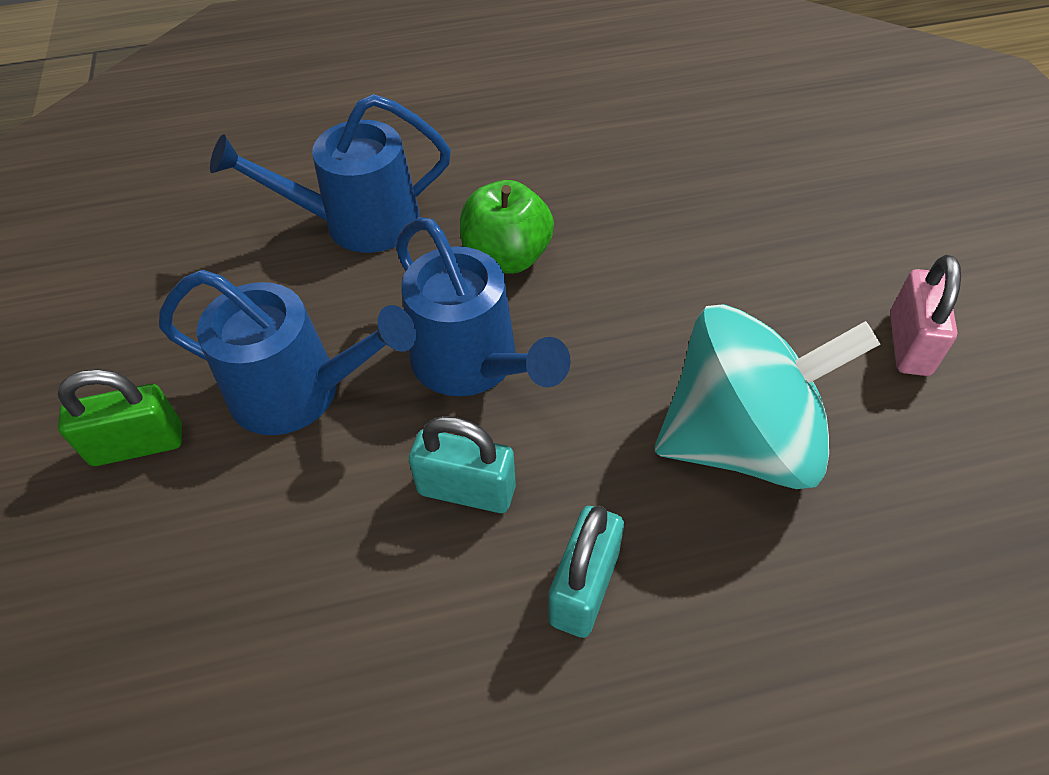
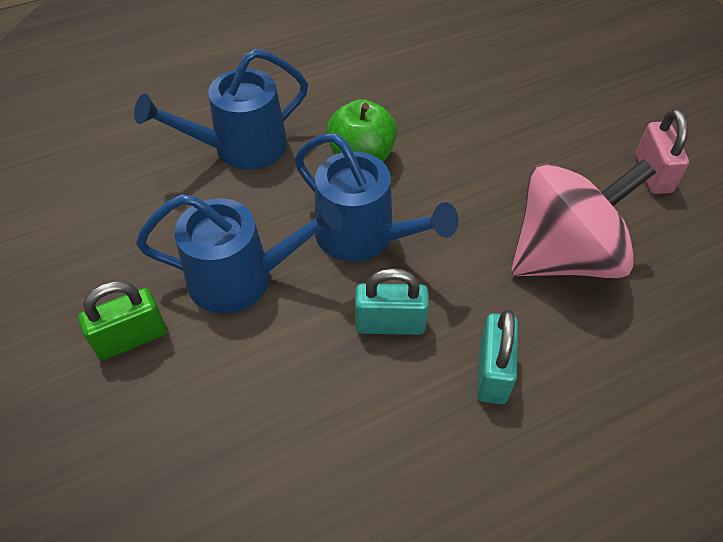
camera: 15 degrees left, 0 degrees up
(741, 440) = (564, 256): turquoise spinning top -> pink spinning top

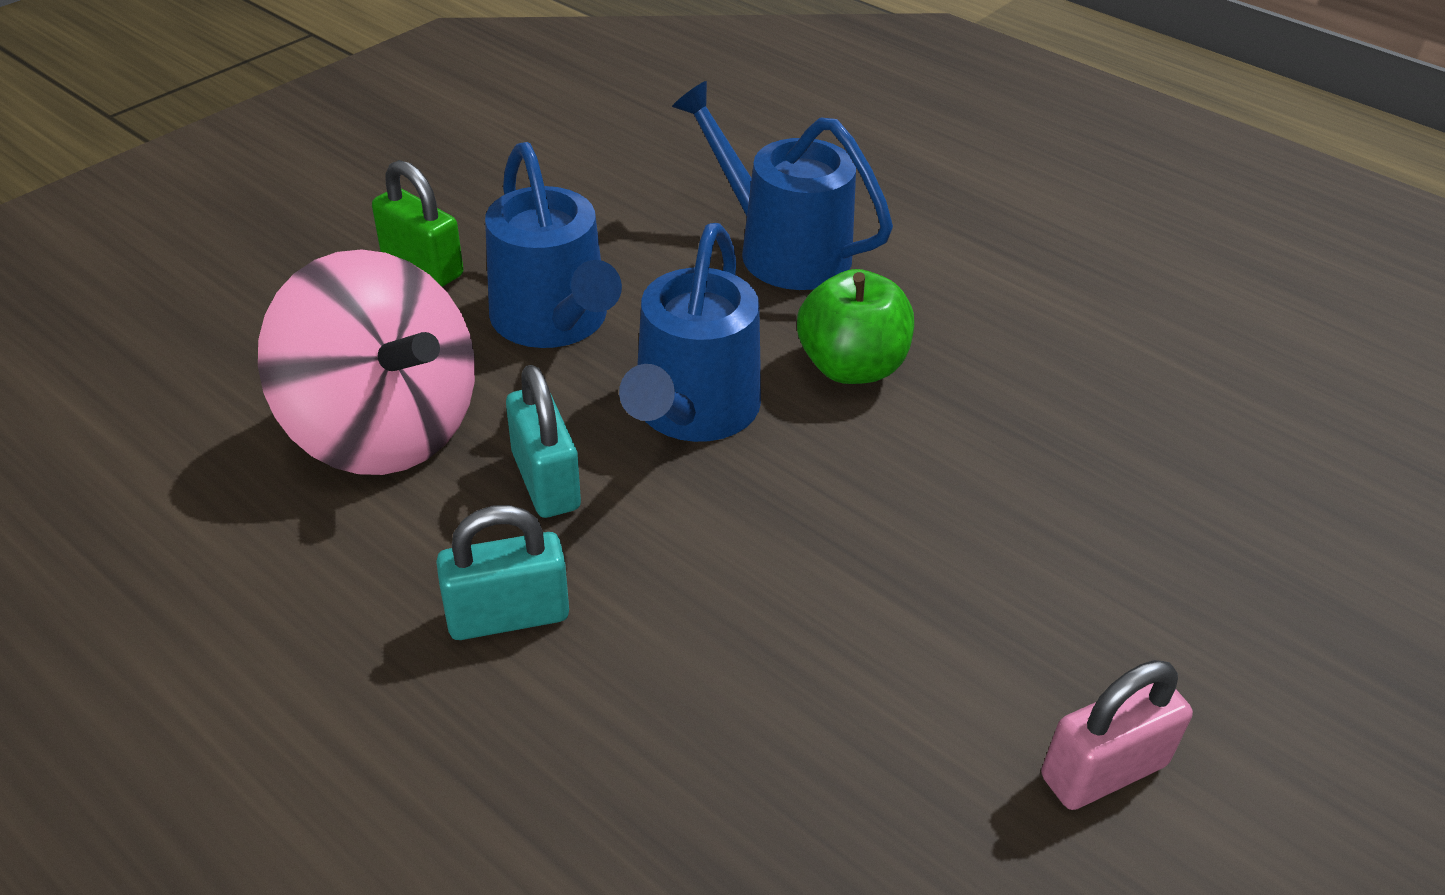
camera: 65 degrees right, 10 degrees down
(564, 256) = (793, 663): pink spinning top -> pink spinning top (384, 429)

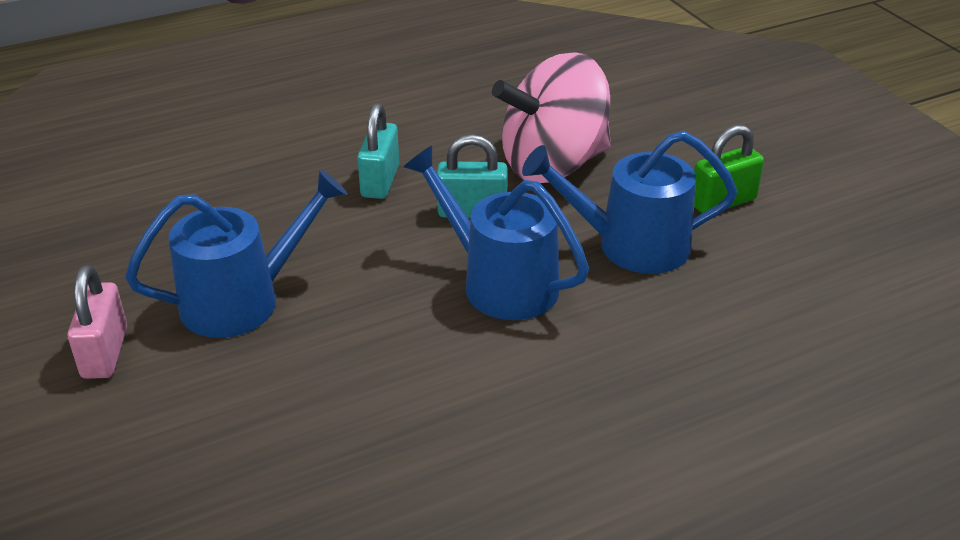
camera: 115 degrees right, 5 degrees down
(783, 249) = (681, 389): blue watering can -> blue watering can (242, 300)
(851, 367) = (504, 376): green apple -> none

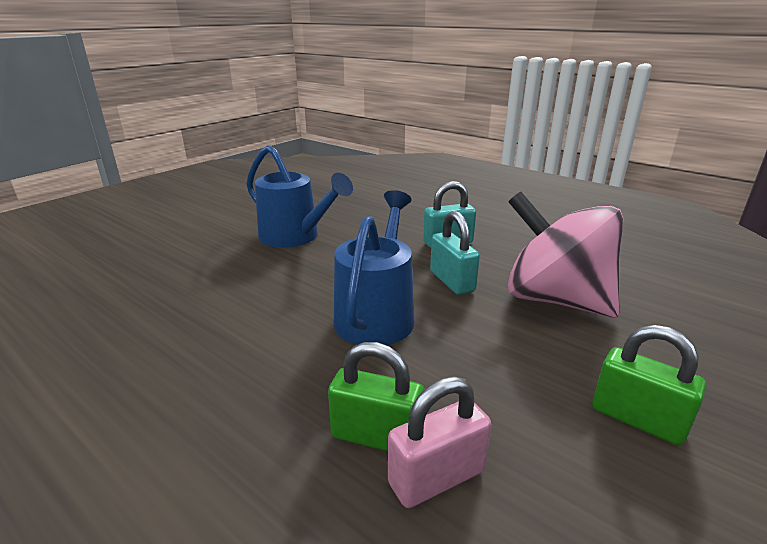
camera: 65 degrees right, 10 degrees down
(105, 353) = (233, 219): pink padlock -> pink padlock (436, 477)
(631, 245) = (489, 369): blue watering can -> none
(678, 334) = (376, 436): none -> green padlock

